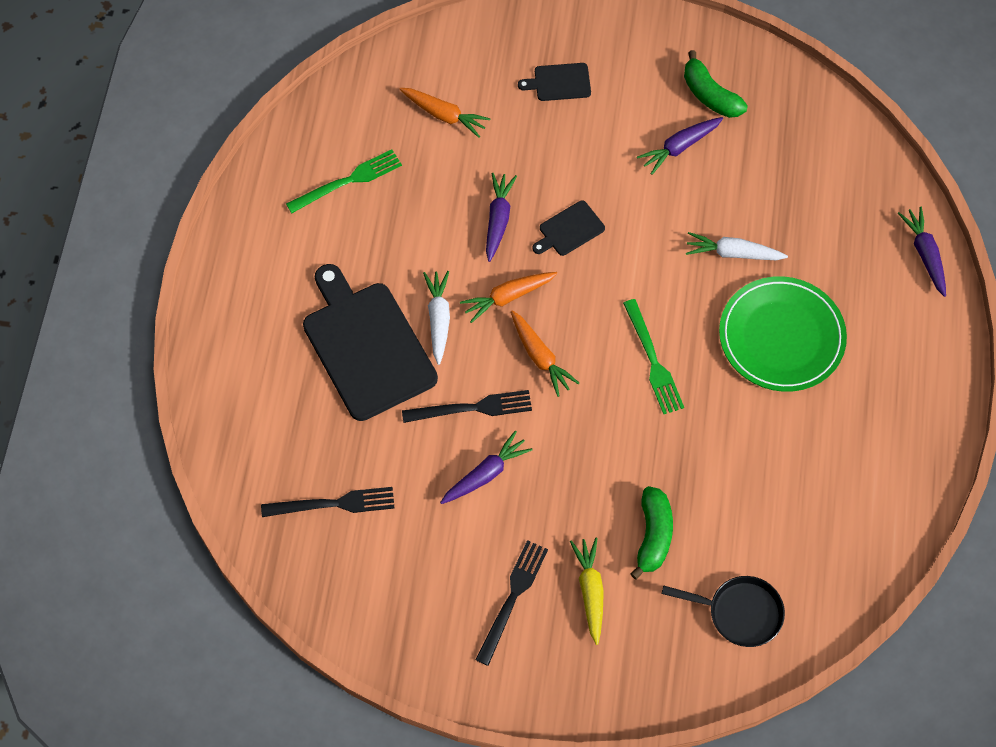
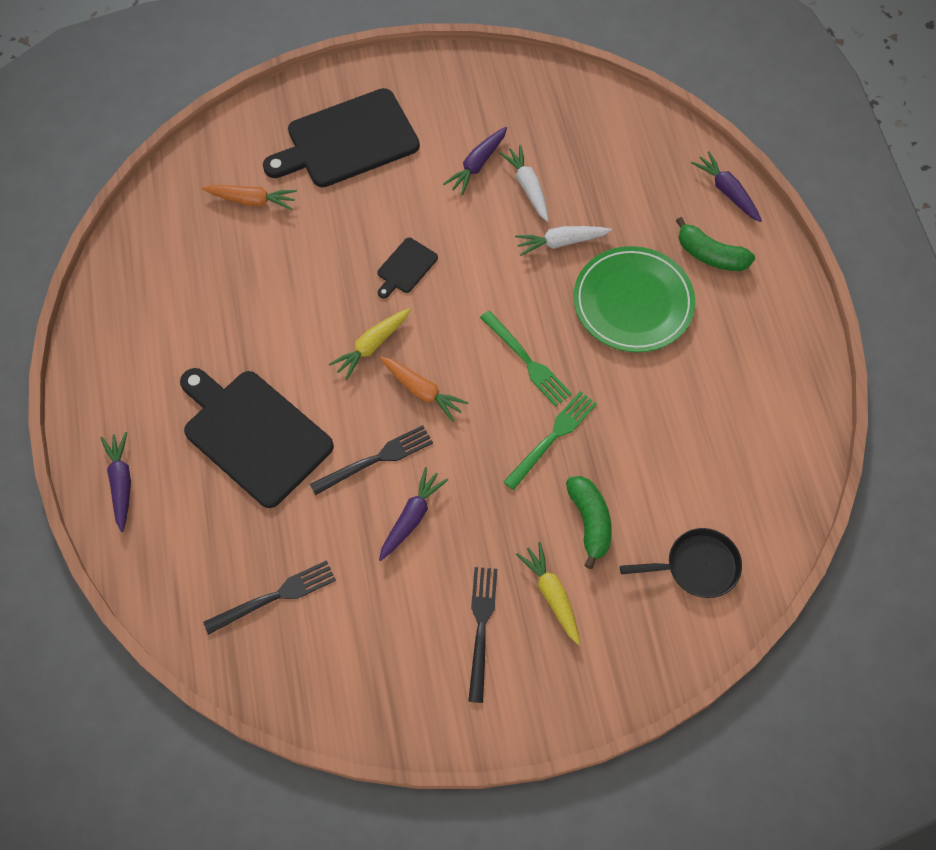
camera: 20 degrees left, 0 degrees up
(348, 181) = (182, 287): green fork -> green fork (552, 437)
(438, 319) = (314, 387): white carrot -> white carrot (528, 187)
(498, 219) = (336, 278): purple carrot -> purple carrot (121, 483)
(508, 297) = (372, 346): orange carrot -> yellow carrot
(559, 82) = (347, 141): black cutting board -> black cutting board, size x2.22
(710, 95) = (486, 112): green banana -> green banana (710, 255)

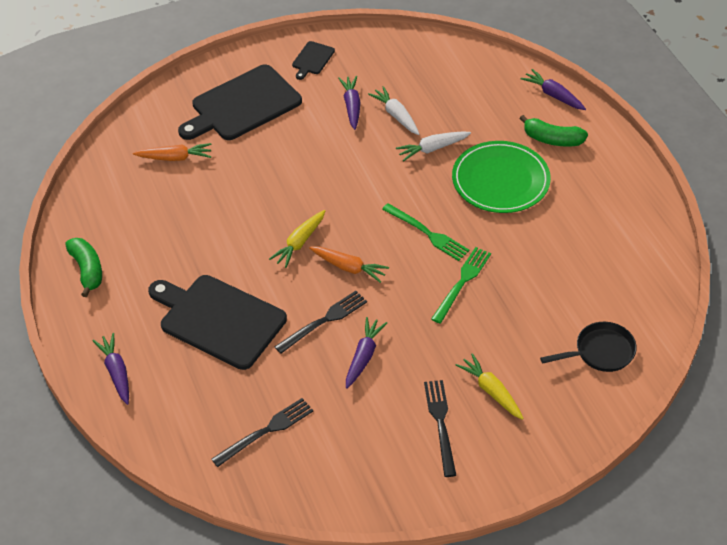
camera: 10 degrees left, 15 degrees down
(406, 267) = (313, 185): black cutting board -> black cutting board (312, 59)
(477, 165) = (352, 106): purple carrot -> purple carrot turned 150 degrees clockwise
(590, 522) = (507, 335): green banana -> green banana (87, 270)

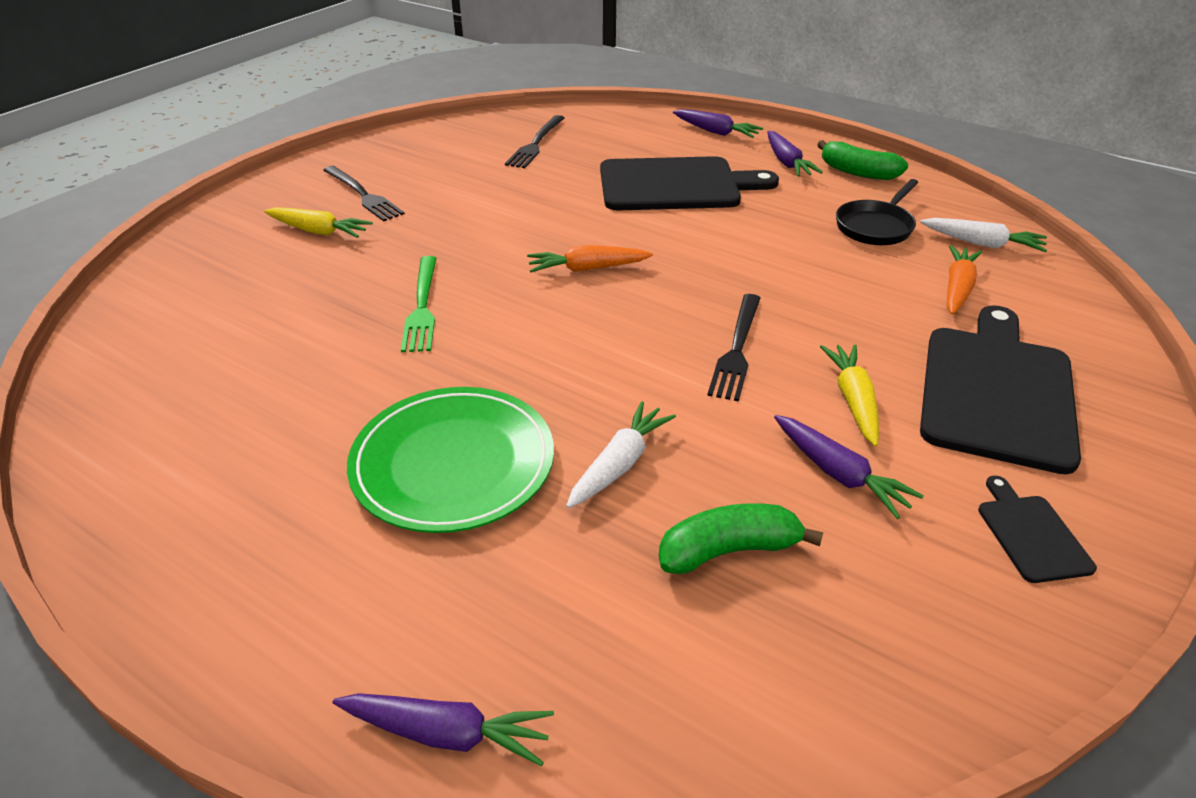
camera: 145 degrees right, 10 degrees down
(175, 158) = (957, 288): orange carrot -> orange carrot turned 150 degrees clockwise
(299, 243) = (676, 268): yellow carrot -> yellow carrot (853, 400)
(324, 321) = (564, 219): black fork -> black fork (736, 349)
(363, 356) = (490, 210): purple carrot -> purple carrot (787, 162)
(396, 115) = (744, 495): white carrot -> white carrot (982, 243)
(427, 233) = (517, 340): green fork -> none
(552, 139) = (391, 598): green banana -> green banana (729, 550)
(600, 352) = (181, 306): black pan -> black pan (875, 227)

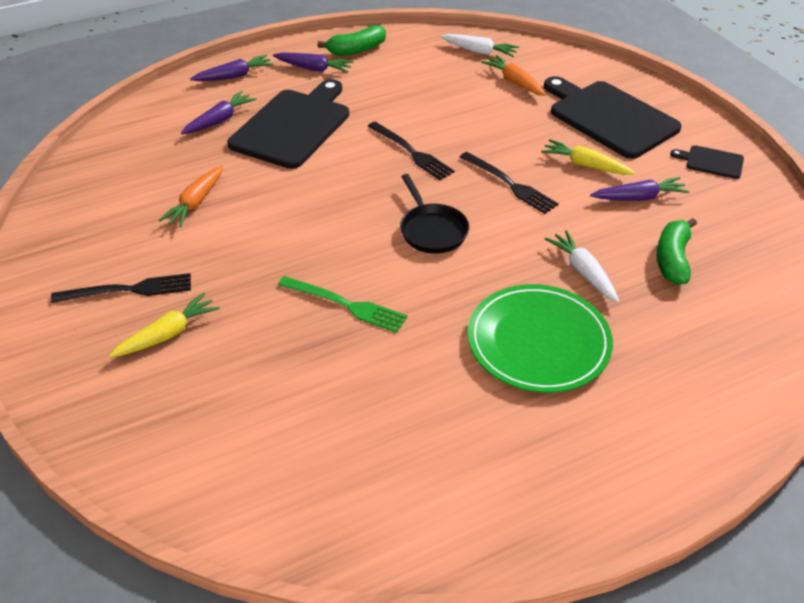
camera: 60 degrees left, 5 degrees up
(446, 733) = (746, 406): purple carrot -> purple carrot (220, 120)
(536, 144) = (148, 165): black fork -> black fork (411, 152)
(587, 268) = (367, 208): orange carrot -> orange carrot (196, 202)
(875, 227) = (427, 76): black pan -> black pan (432, 230)
(982, 243) = (479, 51): white carrot -> white carrot turned 60 degrees clockwise

